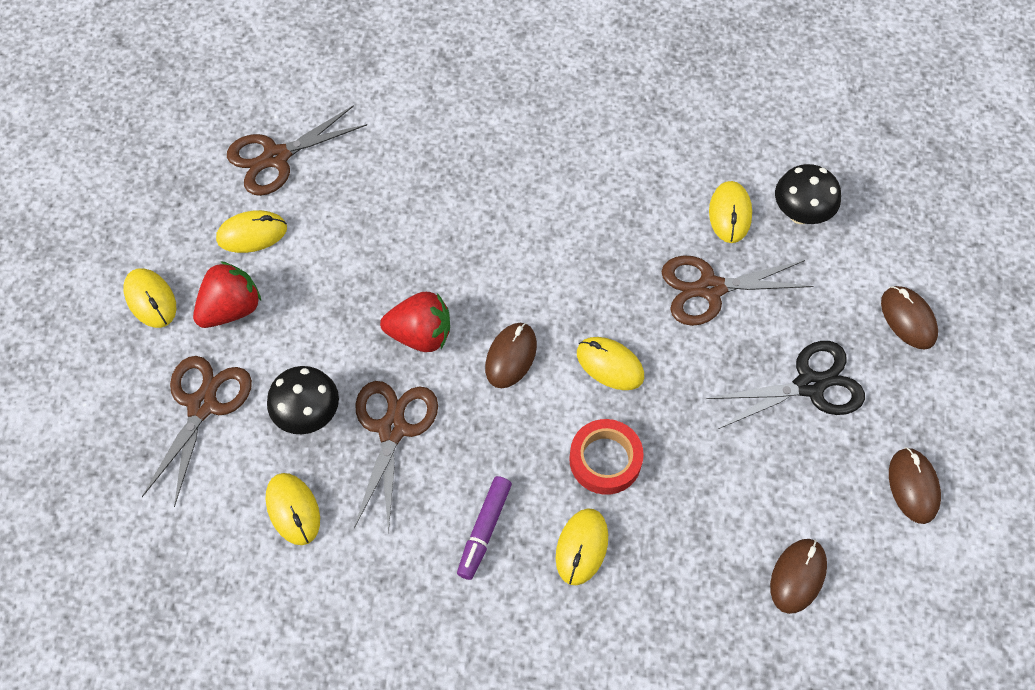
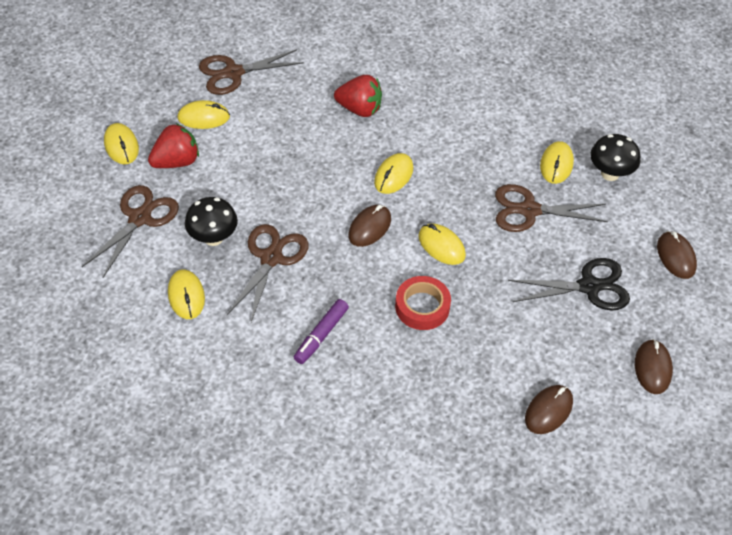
camera: 10 degrees right, 10 degrees down
(420, 334) = (307, 202): red strawberry -> red strawberry (359, 109)
(582, 547) = (390, 360): yellow mouse -> yellow mouse (393, 175)

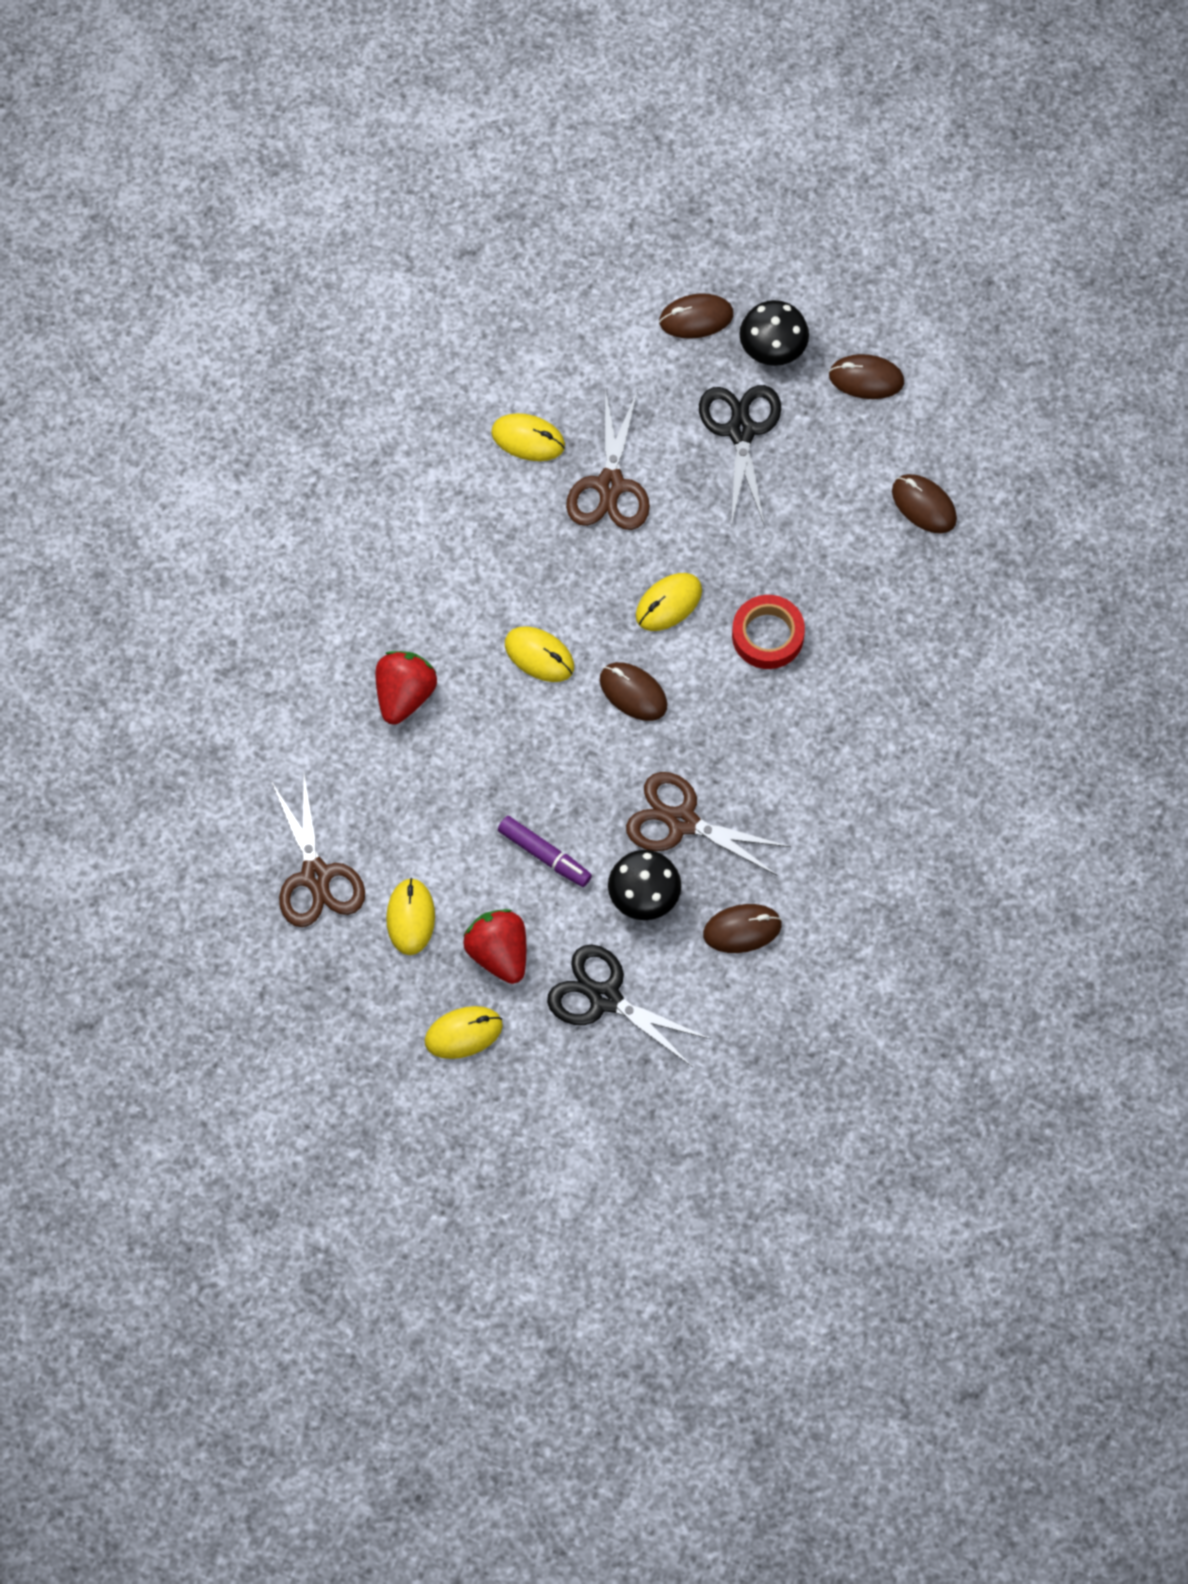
camera: 85 degrees left, 15 degrees up
(140, 218) = (605, 998): brown scissors -> black scissors
(186, 296) = (742, 929): yellow mouse -> brown mouse
(321, 335) = (809, 761): purple marker -> purple marker (544, 855)
(610, 173) = (548, 373): black mushroom -> black mushroom (772, 350)

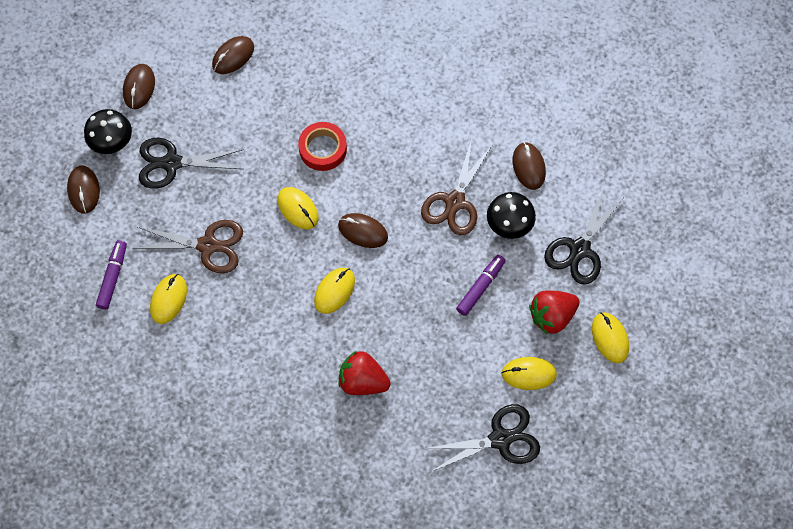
camera: 90 degrees left, 0 degrees up
(316, 876) = (500, 439): brown scissors -> black scissors
(562, 366) = (113, 277): none -> purple marker
(633, 693) = (363, 231): brown mouse -> brown mouse turned 75 degrees clockwise

